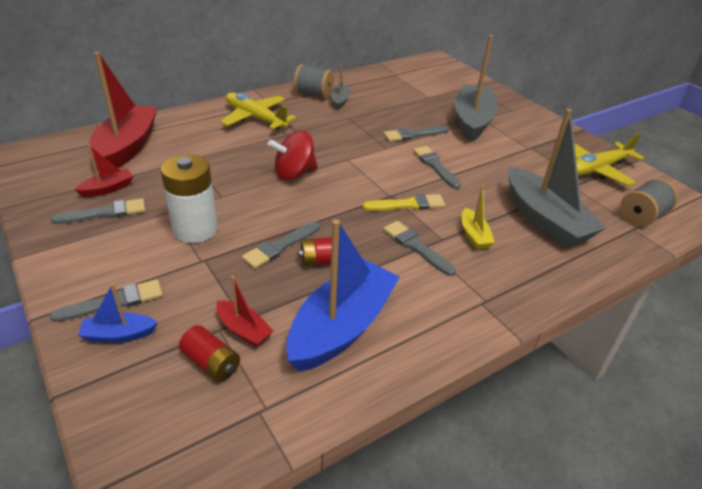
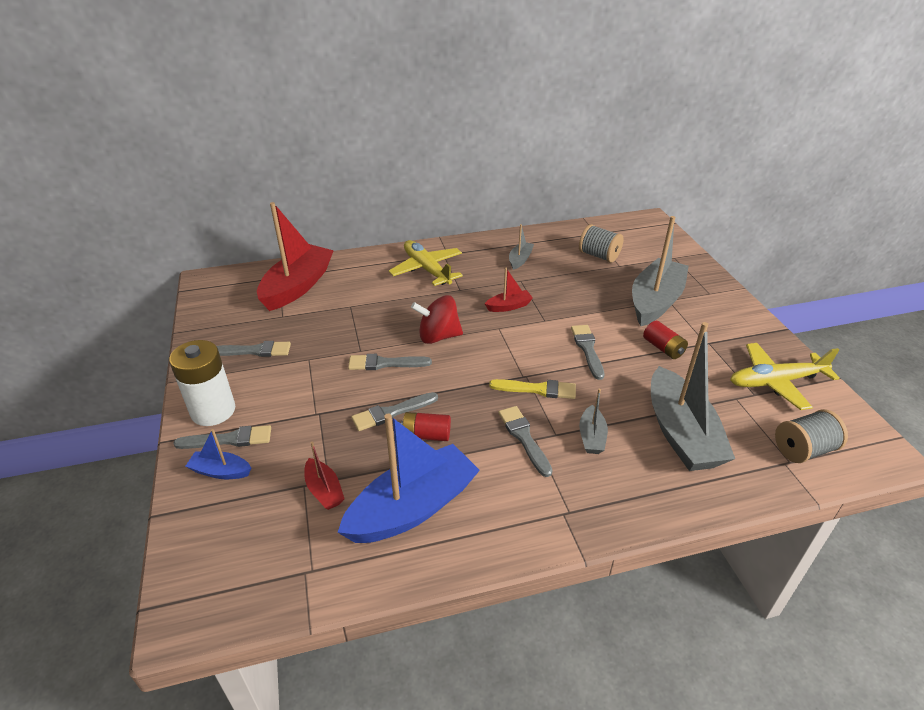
camera: 20 degrees right, 0 degrees up
(108, 189) = (265, 327): red boat -> red boat (509, 306)
(195, 229) = (323, 381): white battery -> white battery (213, 411)
(211, 363) = (284, 516): red battery -> red battery (663, 348)
(313, 94) = (496, 248): grey spool -> grey spool (599, 256)
(413, 134) = (581, 309): grey brush -> grey brush (385, 363)
(474, 235) = (591, 437): yellow boat -> grey boat

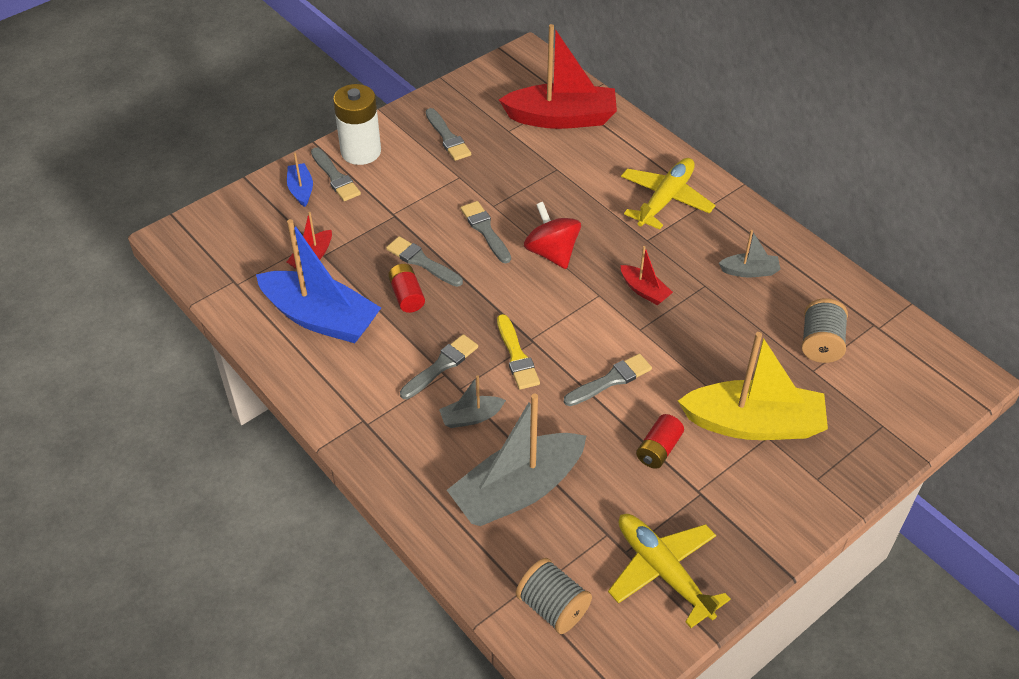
camera: 65 degrees right, 10 degrees up
(655, 301) = (753, 424): grey boat -> yellow boat

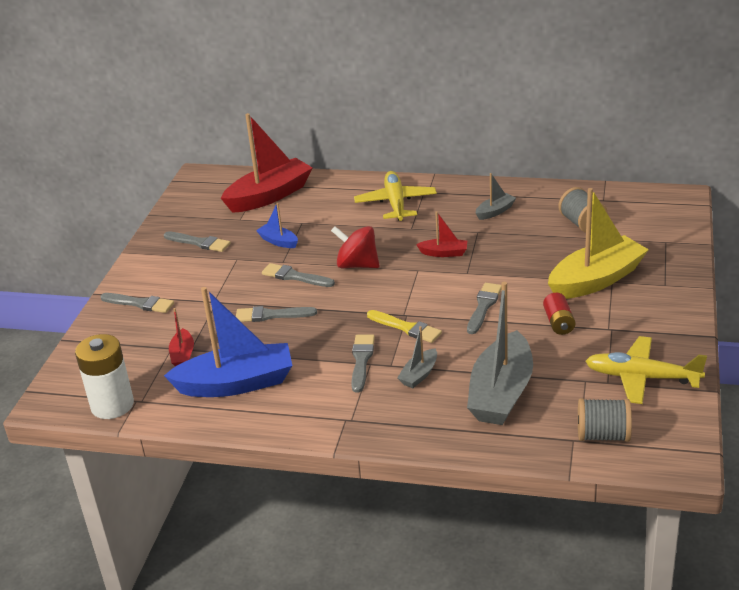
camera: 35 degrees left, 15 degrees down
(301, 190) = (121, 323): blue boat -> blue boat (278, 241)
(361, 151) = (141, 281): white battery -> white battery (112, 405)
(407, 296) = (285, 338): red battery -> none

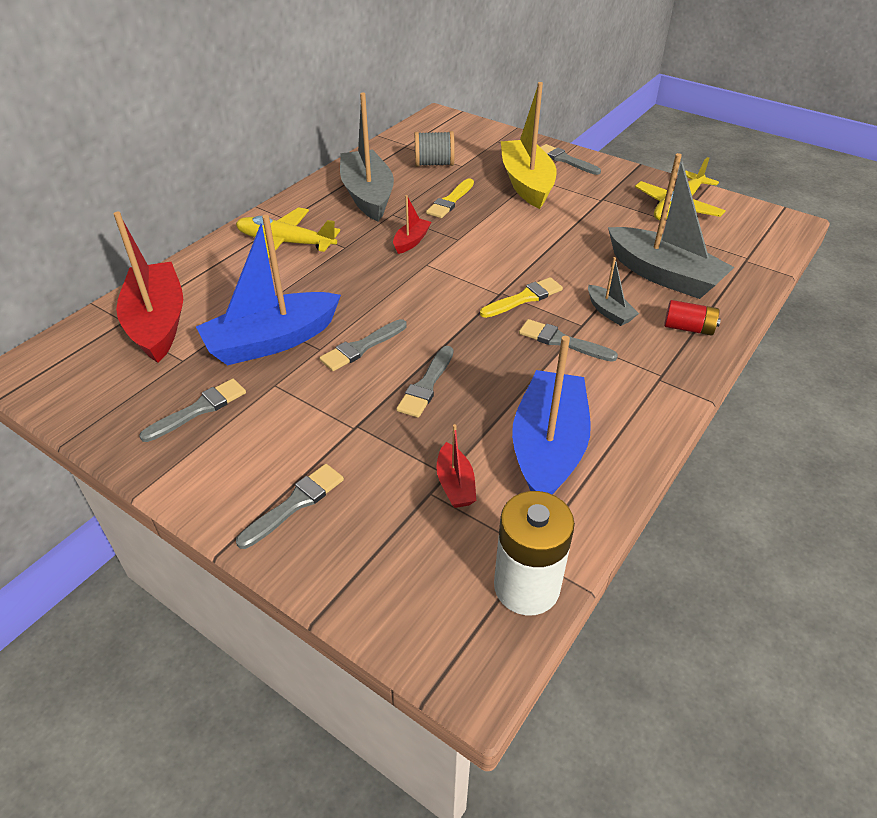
camera: 70 degrees left, 10 degrees up
(183, 355) = (455, 484): red boat -> red boat turned 60 degrees clockwise
(278, 241) = (272, 341): blue boat -> blue boat, size x2.16
(357, 265) = (381, 298): red spinning top -> none
(483, 307) = (522, 246): grey brush -> grey brush (565, 160)
(495, 211) = (367, 195): grey boat -> grey boat, size x2.16
(525, 251) = (450, 201): none -> yellow brush
(558, 323) = (576, 218): red battery -> red battery (688, 328)
(603, 435) = (746, 245): grey spool -> none

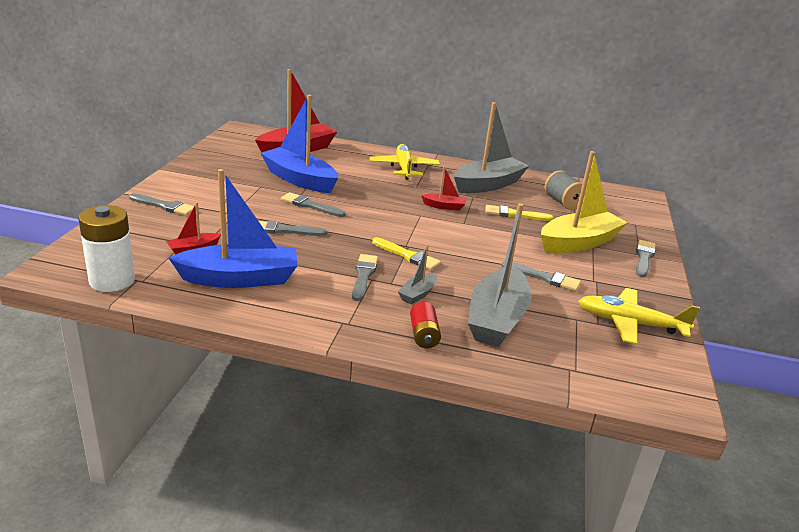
camera: 65 degrees right, 15 degrees down
(198, 410) = (229, 171): grey brush -> grey brush (544, 277)

